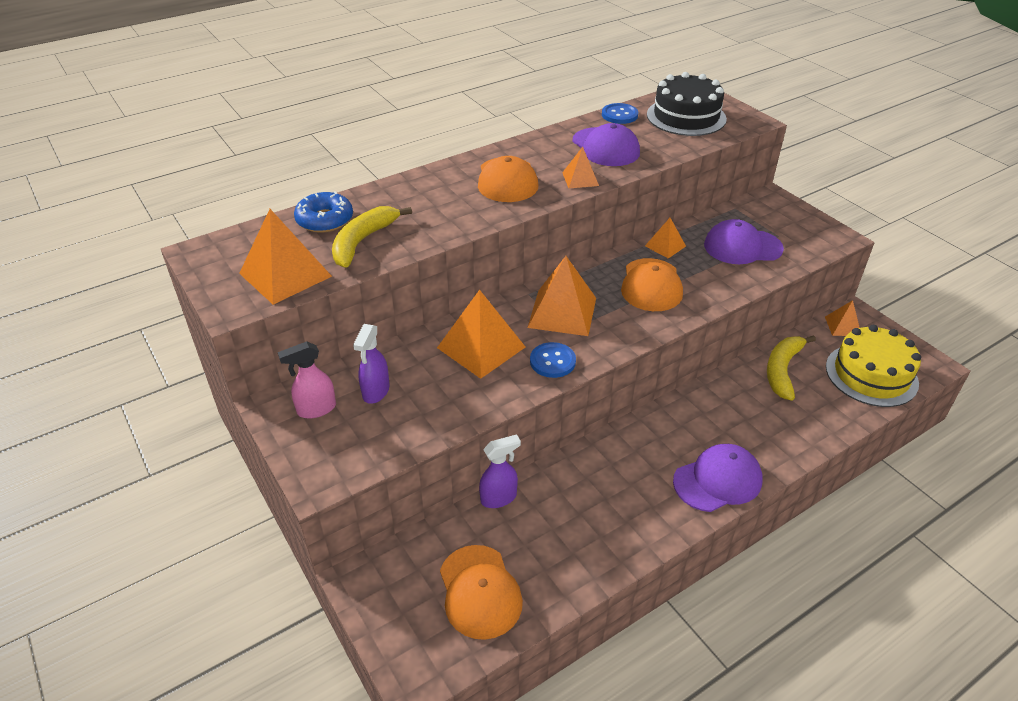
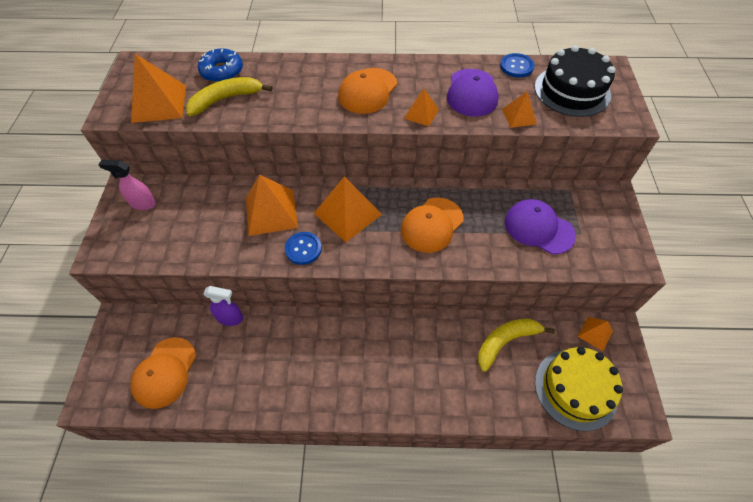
camera: 35 degrees right, 15 degrees up
(376, 392) = (183, 210): purple spray bottle -> none
(665, 246) = (477, 196): orange pyramid -> orange pyramid (519, 116)
(717, 480) = (371, 396): purple cap -> none

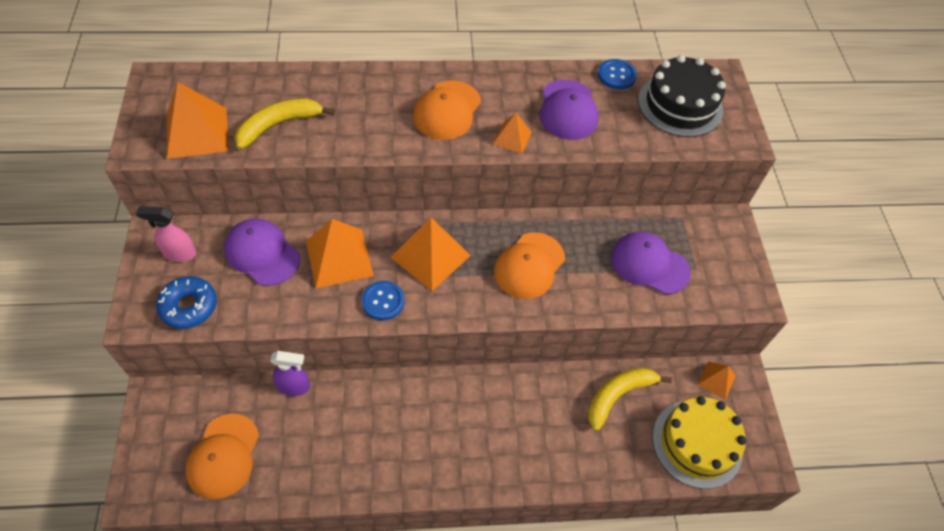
camera: 10 degrees left, 0 degrees up
(209, 206) = (262, 253): none -> purple cap
(222, 71) = (268, 88): blue donut -> blue donut (189, 306)
(519, 116) = (622, 138): orange pyramid -> none

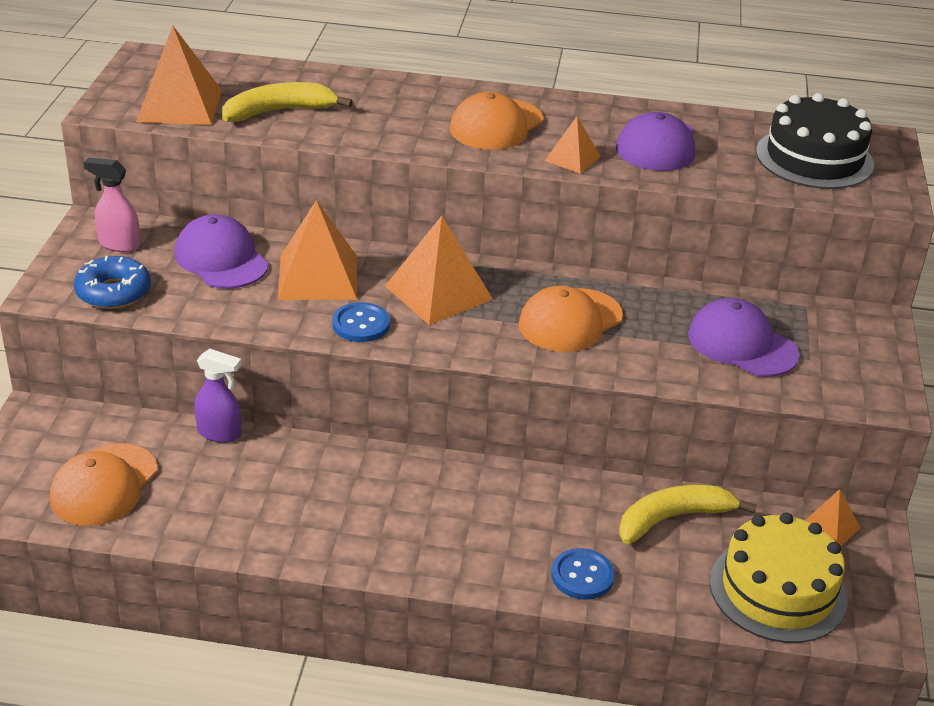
camera: 15 degrees right, 20 degrees down
(616, 75) = (735, 122): blue button -> blue button (582, 576)

